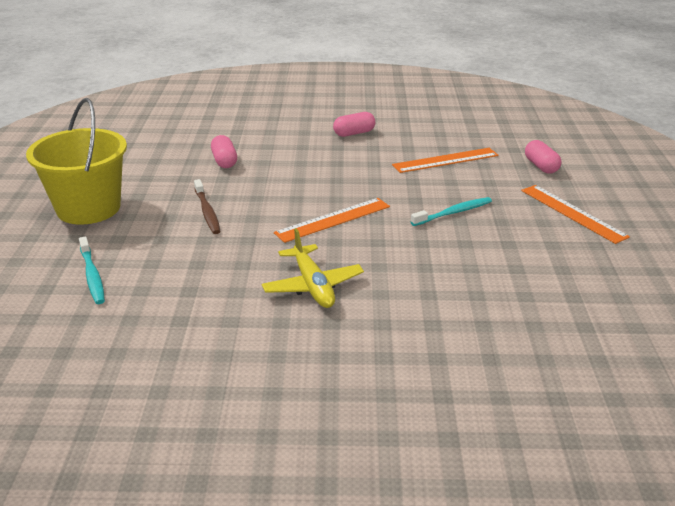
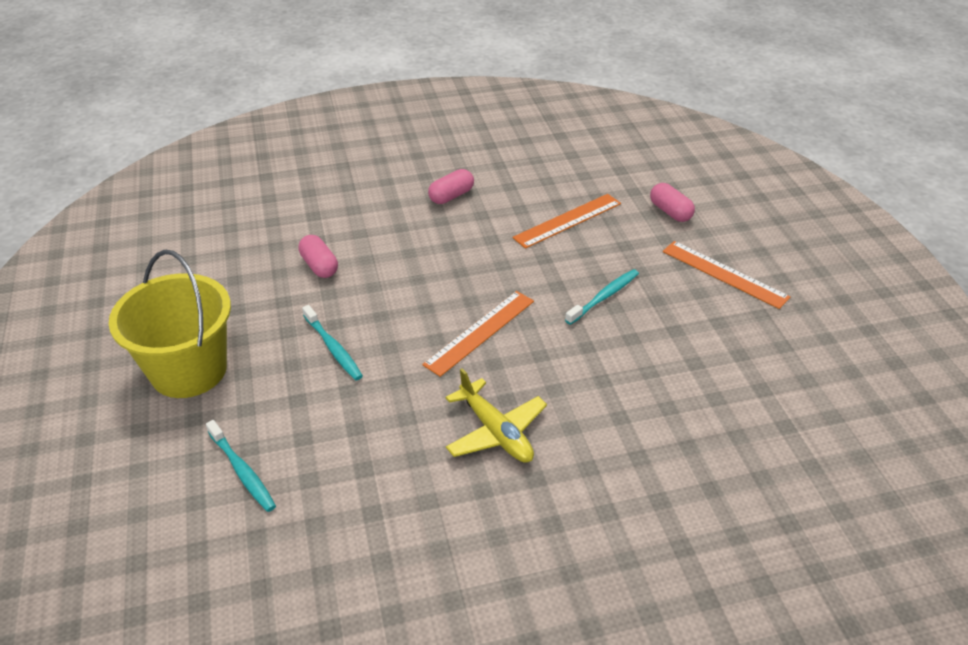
camera: 15 degrees left, 10 degrees up
(207, 212) = (333, 348): brown toothbrush -> turquoise toothbrush

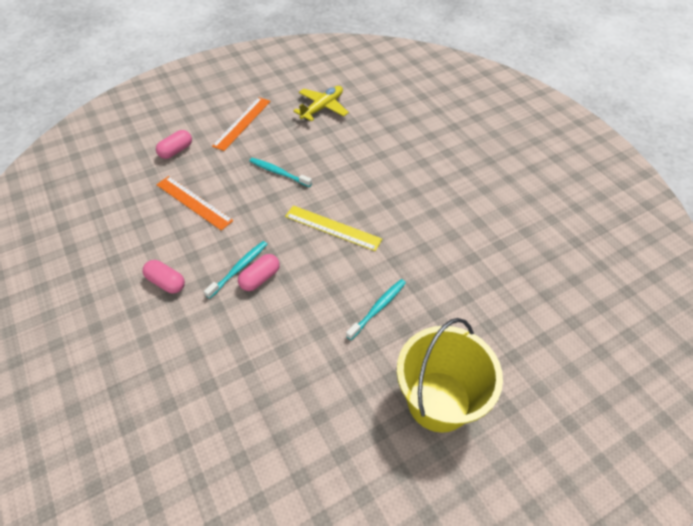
camera: 105 degrees left, 10 degrees up
(242, 471) = (508, 321): turquoise toothbrush -> turquoise toothbrush (239, 268)
(319, 266) = (284, 352): pink capsule -> pink capsule (260, 278)
(480, 332) = (332, 228): orange ruler -> yellow ruler
(496, 432) = (415, 203): yellow plane -> yellow plane (322, 108)

